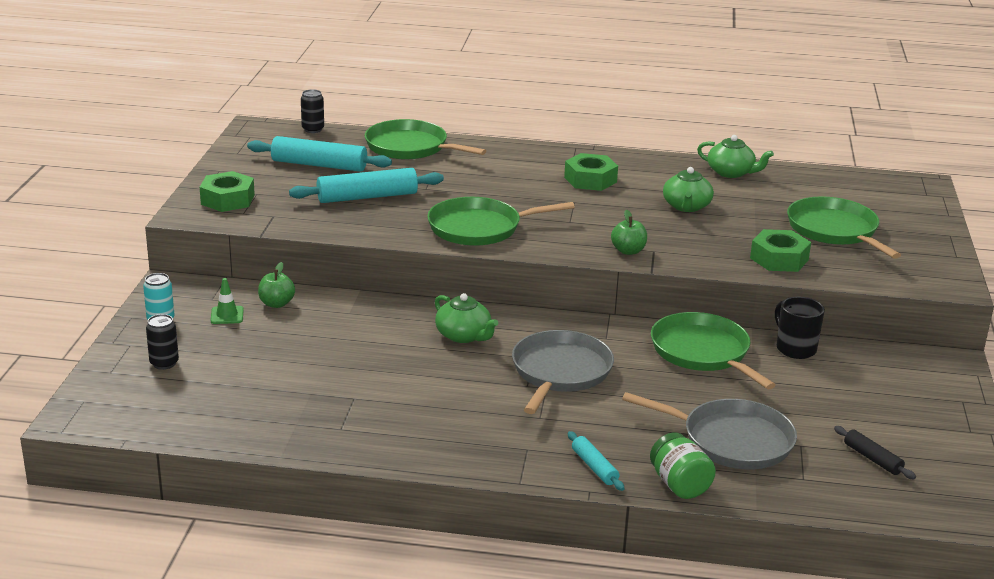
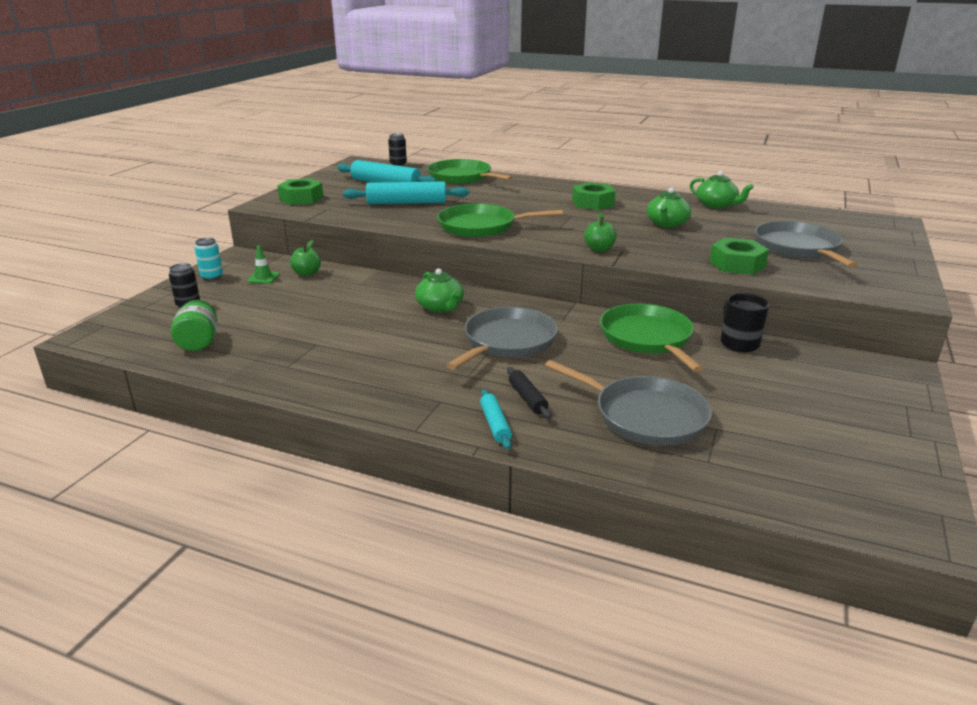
camera: 15 degrees right, 0 degrees up
(679, 485) = (572, 452): green jar -> green jar (199, 342)
(834, 230) = (798, 248): green pan -> grey pan
(872, 459) = (792, 450): black rolling pin -> black rolling pin (527, 398)

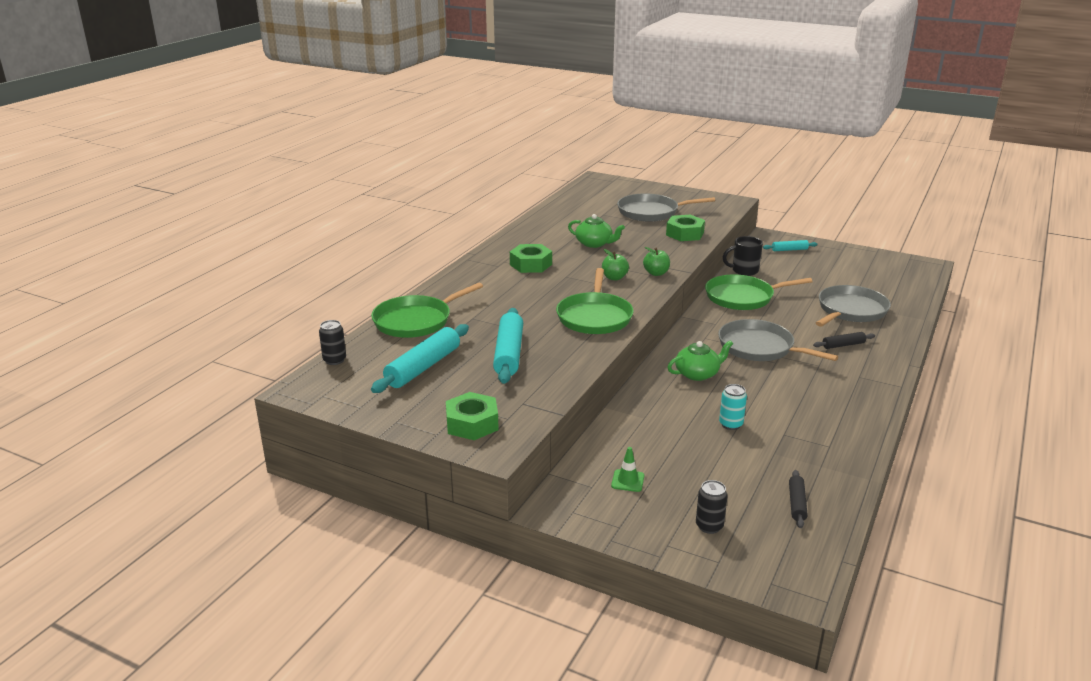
camera: 85 degrees left, 0 degrees up
(199, 342) = (797, 503): green jar -> black rolling pin
(212, 277) = (623, 521): turquoise can -> turquoise can (731, 424)
(307, 273) = (615, 451): green apple -> green apple (614, 278)
(495, 424) = (881, 358): turquoise rolling pin -> turquoise rolling pin (789, 250)
(716, 205) = (548, 221): green teapot -> none

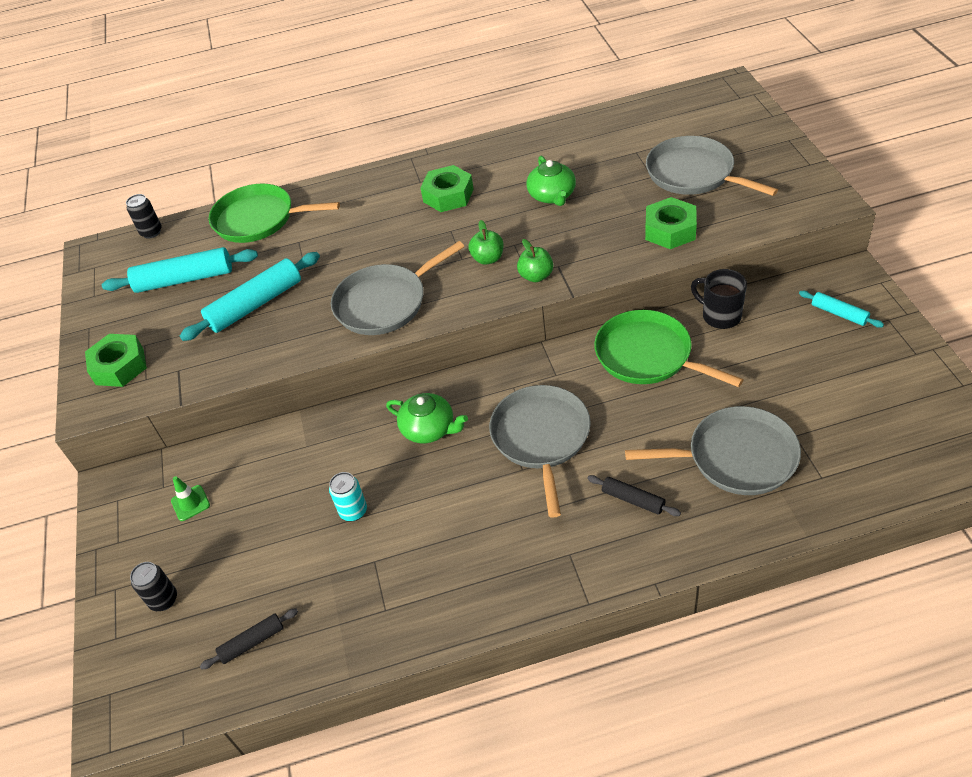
camera: 55 degrees right, 20 degrees up
(594, 317) = (385, 303): green pan -> grey pan

